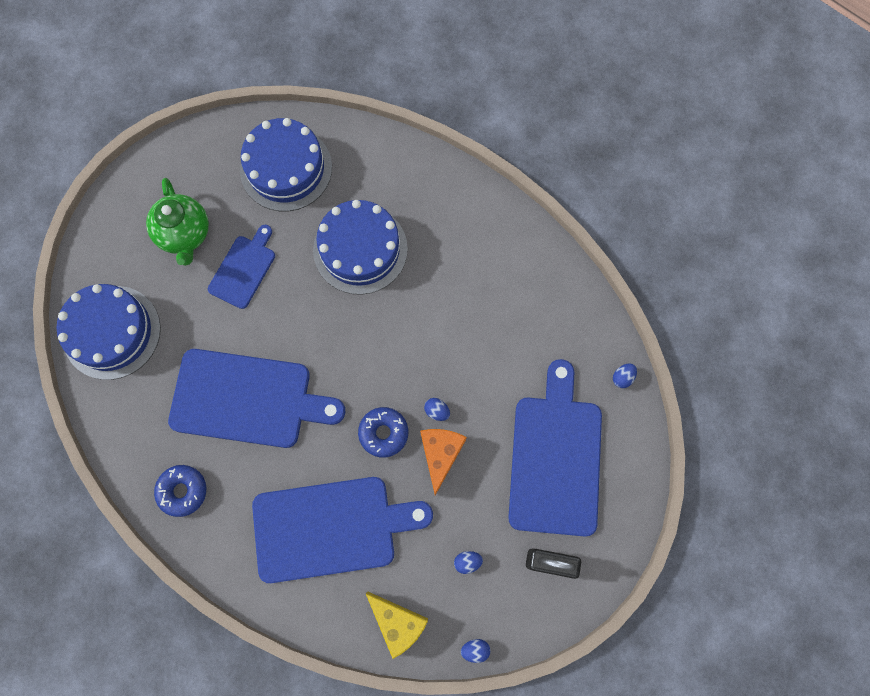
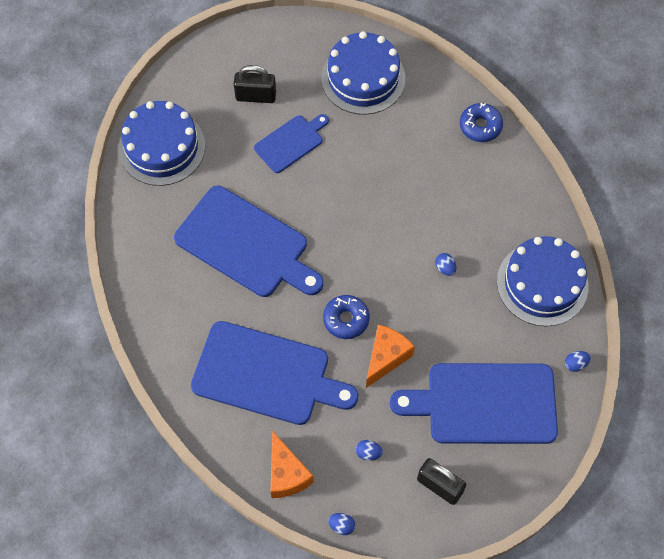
camera: 25 degrees right, 10 degrees down
(182, 491) = (160, 293): blue donut -> blue donut (480, 126)
(185, 234) = (256, 96): green teapot -> black padlock
(360, 249) = (395, 166): blue cake -> blue cake (542, 283)
(398, 622) = (287, 474): yellow cheese -> orange cheese
(437, 411) = (399, 321): blue egg -> blue egg (445, 268)
(555, 458) = (484, 403): blue cutting board -> blue cutting board turned 120 degrees counterclockwise

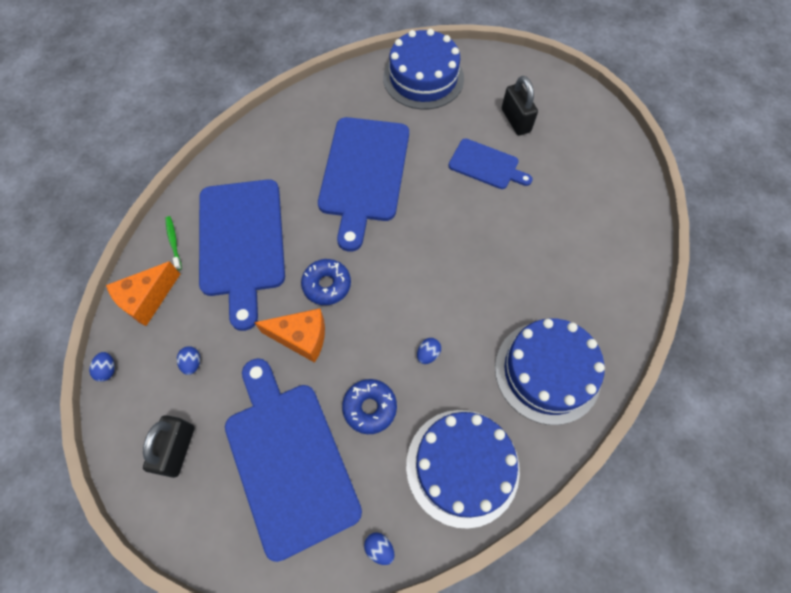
camera: 65 degrees right, 0 degrees up
(235, 434) = (173, 242): none -> green toothbrush
(363, 78) = (593, 194): blue cake -> blue cake (547, 371)
(480, 126) = (614, 322): blue donut -> blue donut (370, 408)

